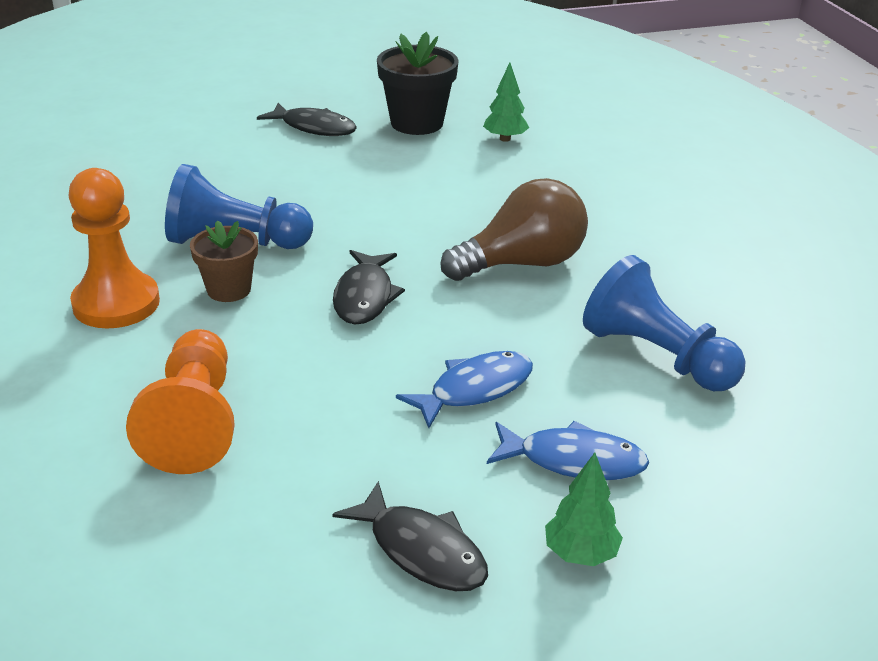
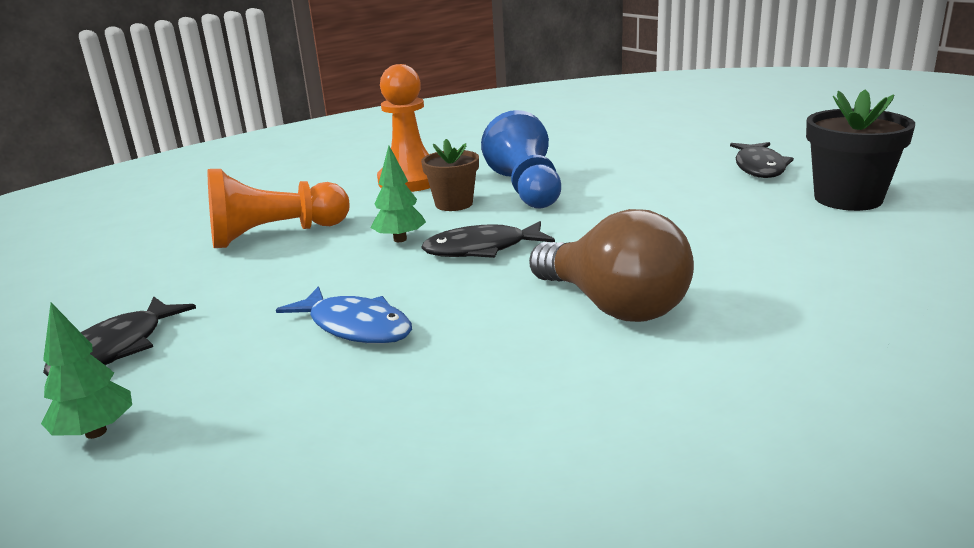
camera: 75 degrees right, 10 degrees down
(505, 139) = (895, 243): green tree -> green tree (400, 239)
(573, 461) = (247, 403): blue fish -> none
(656, 356) = (477, 428): blue pawn -> none

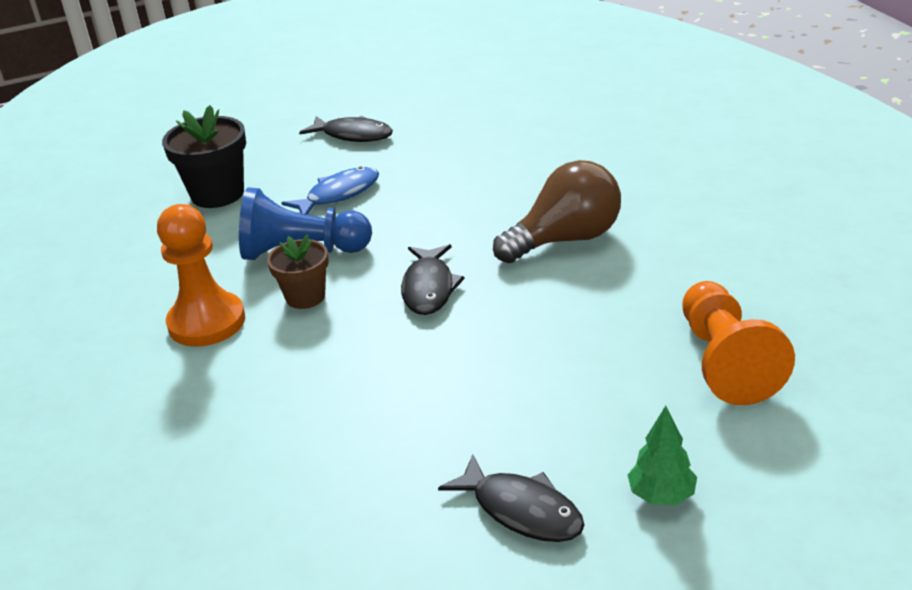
camera: 75 degrees left, 10 degrees up
(275, 235) = (298, 422): orange pawn -> orange pawn (725, 362)
(355, 327) = (543, 361): blue fish -> blue fish (339, 194)
(400, 239) = (374, 333): green tree -> none
(848, 199) = (446, 119): black flower pot -> black flower pot (217, 194)

